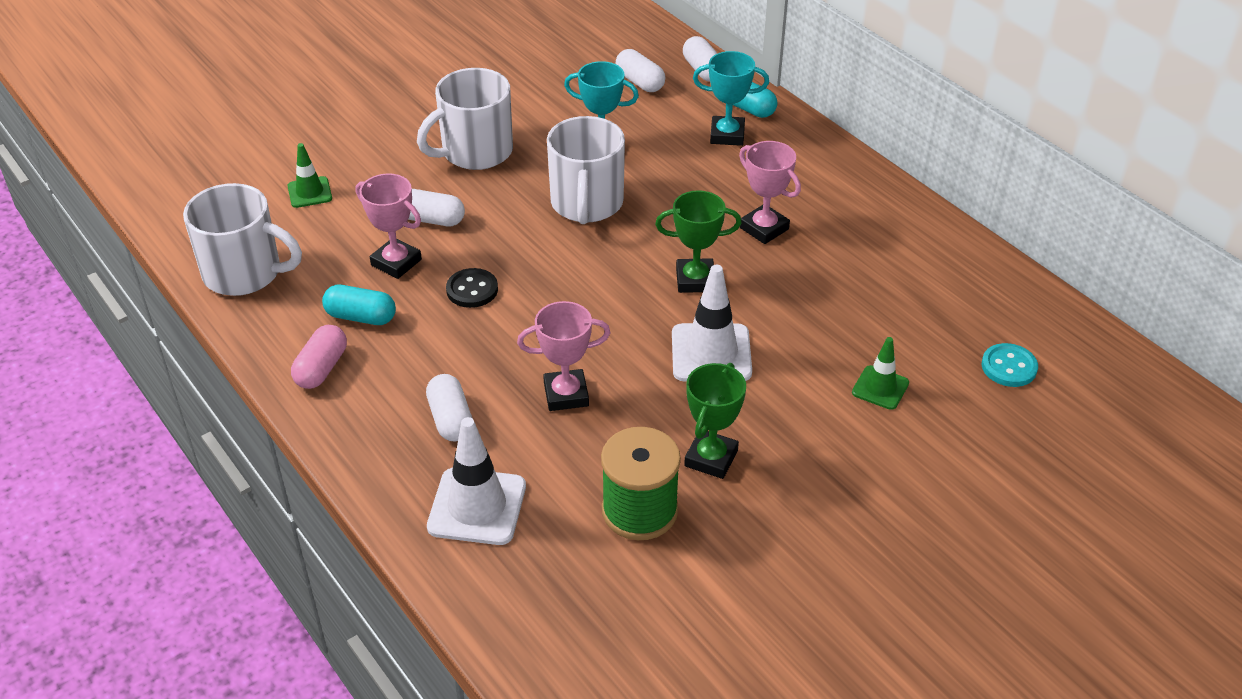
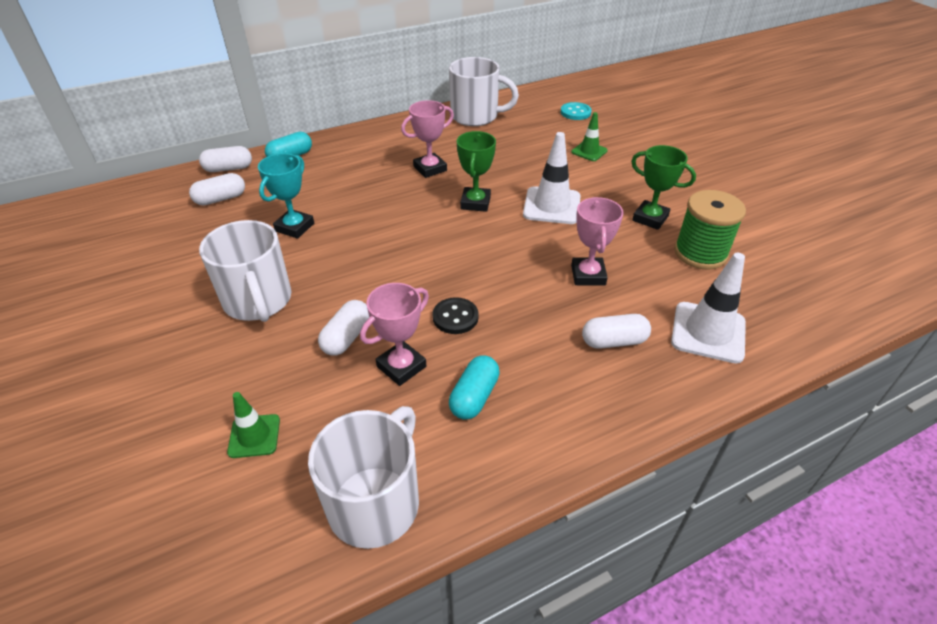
camera: 80 degrees left, 0 degrees up
(321, 368) = (543, 430): pink capsule -> none
(586, 204) = (367, 243): white mug -> white mug (476, 116)
(727, 135) = (317, 169): turquoise trophy -> none

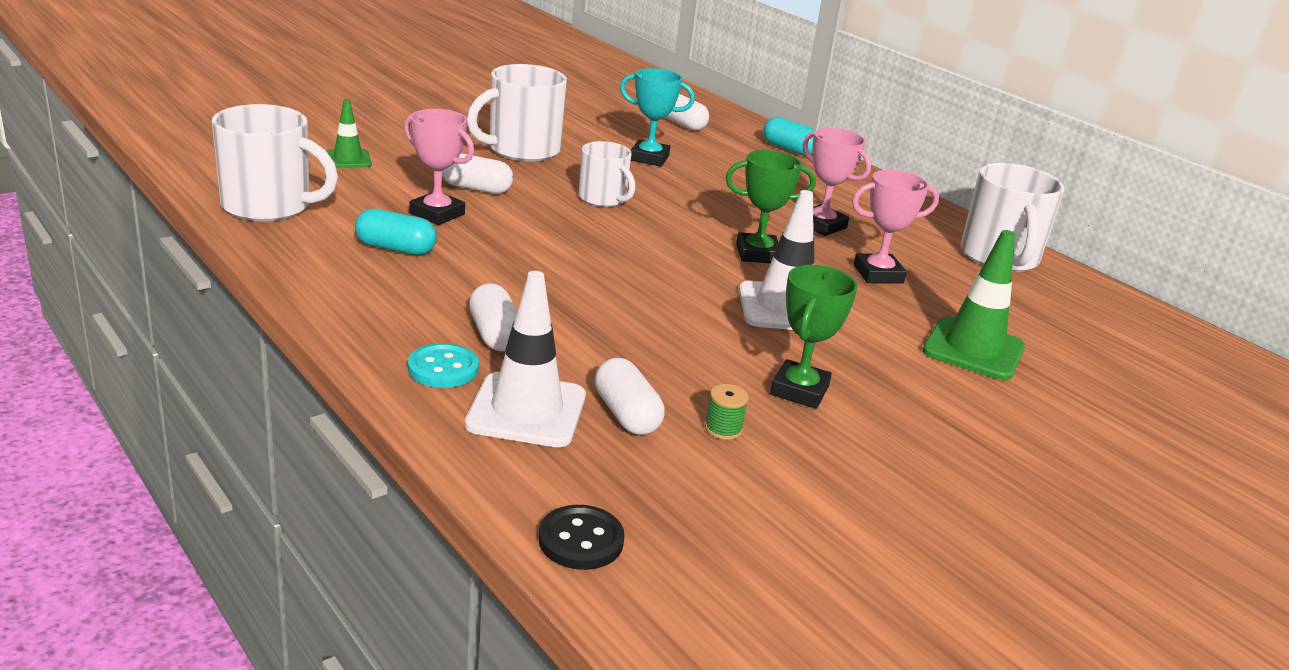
camera: 75 degrees right, 15 degrees down
(228, 169) = (741, 123): white capsule -> white capsule (626, 414)
(377, 262) = (603, 199): none -> white mug
(455, 317) = (519, 240): black button -> black button (581, 540)
(575, 112) = (1104, 345): turquoise button -> turquoise button (443, 368)
(588, 275) = (627, 326): pink trophy -> pink trophy (878, 274)
(589, 151) = (973, 349): green traffic cone -> green traffic cone, size x1.71
(700, 253) = (723, 429): green spool -> green spool, size x0.41

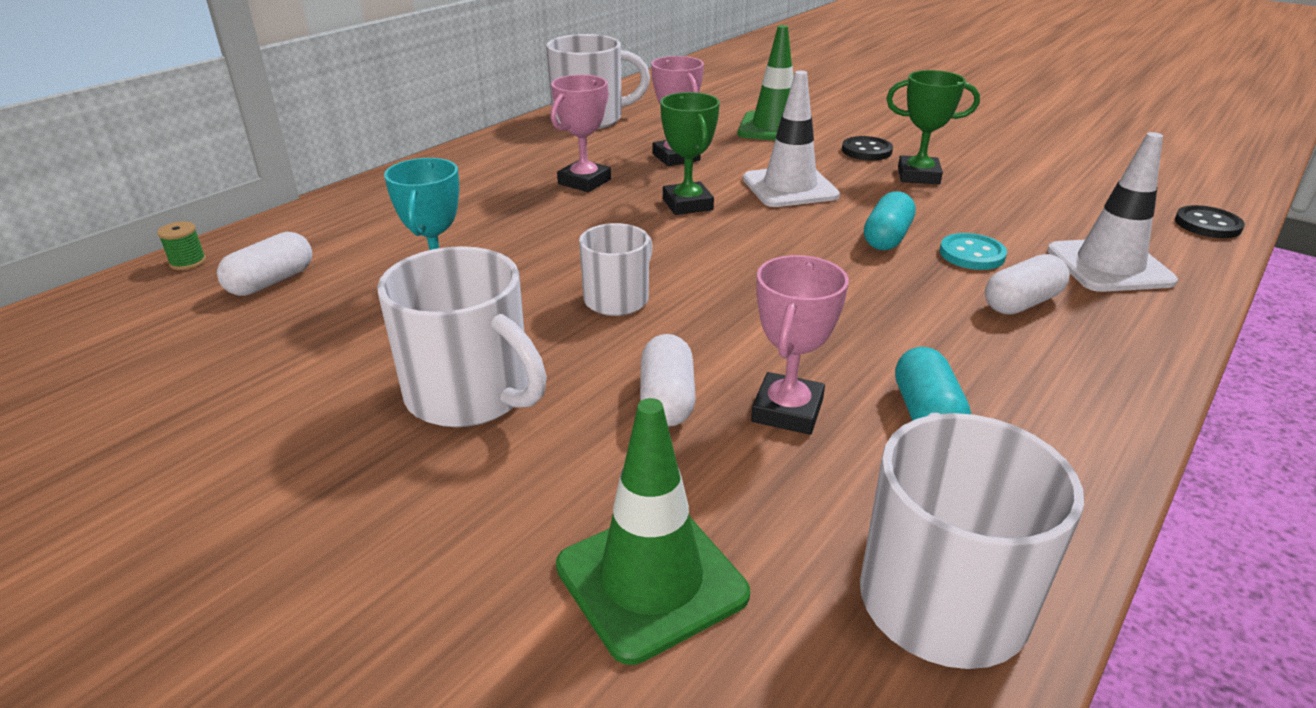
camera: 100 degrees left, 5 degrees up
(348, 159) = (651, 580): green traffic cone -> green traffic cone, size x1.71
(443, 368) = (1115, 316): turquoise button -> turquoise button (972, 254)
(626, 414) = (1048, 228): white capsule -> none
(723, 429) = (1010, 195): green spool -> green spool (188, 262)
(788, 149) = (349, 208): turquoise capsule -> turquoise capsule (887, 238)
(888, 384) = (866, 151): none -> black button

